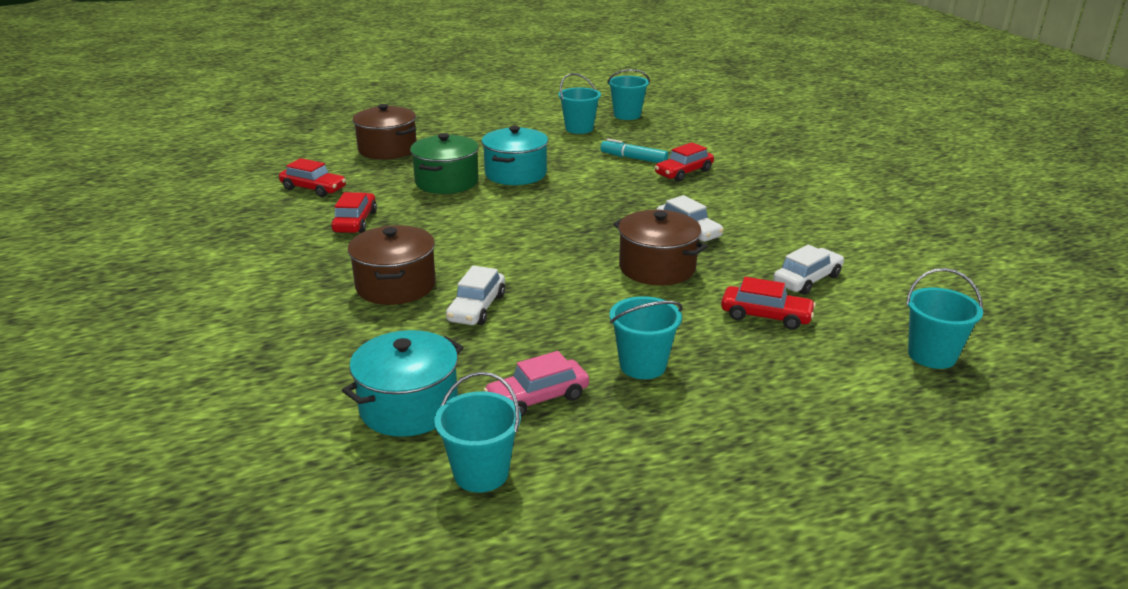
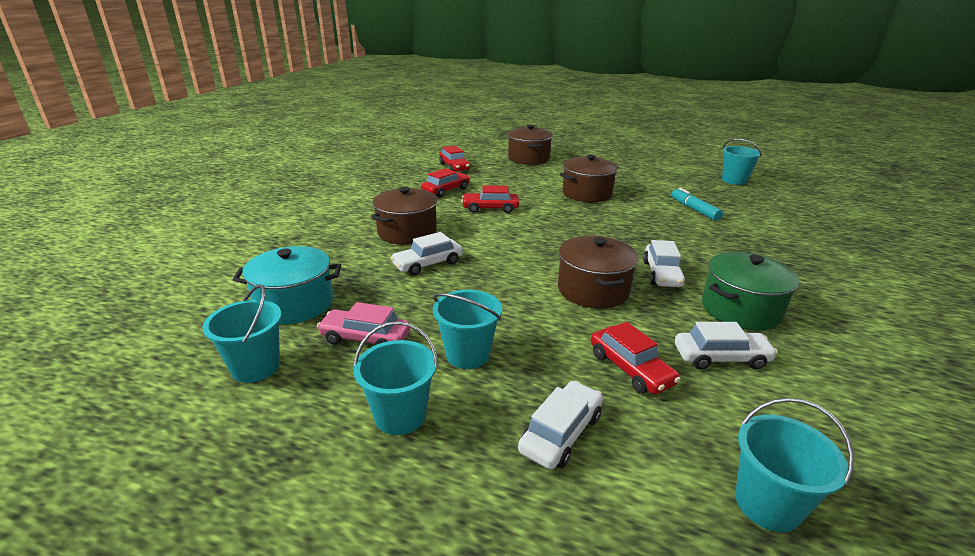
camera: 40 degrees right, 0 degrees up
(446, 182) = (534, 185): green pot -> green pot (740, 309)
(515, 174) = (587, 194): turquoise pot -> brown pot
(579, 129) = (679, 179): turquoise bucket -> turquoise bucket (400, 415)
(683, 172) = (724, 231): red car -> red car (490, 208)
(784, 381) = (561, 433): none -> white car

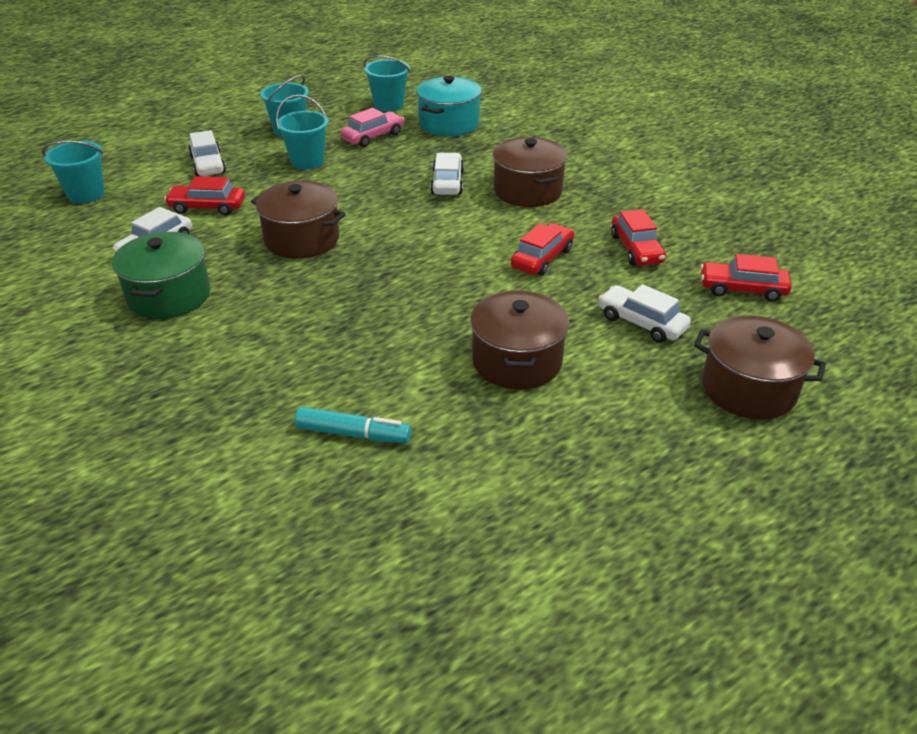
camera: 125 degrees right, 10 degrees up
(661, 274) = (269, 290): white car -> white car (641, 322)
(734, 180) = (395, 616): turquoise bucket -> none

